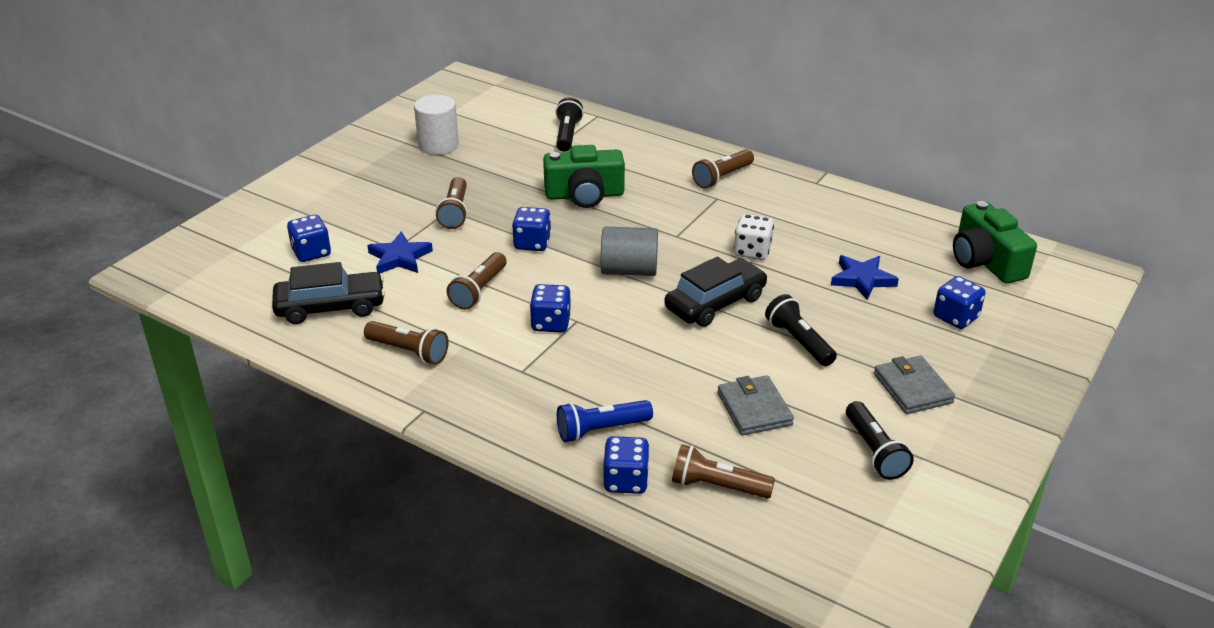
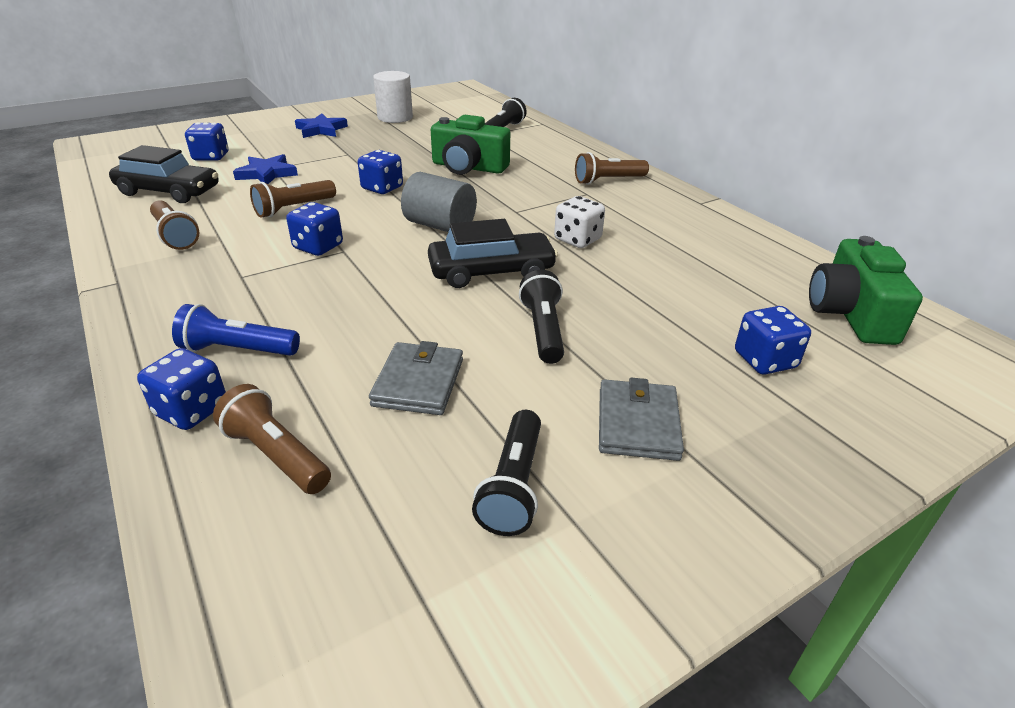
camera: 25 degrees right, 0 degrees up
(455, 212) = (350, 156): brown flashlight -> none
(862, 279) = (676, 292): blue star -> blue star (321, 130)

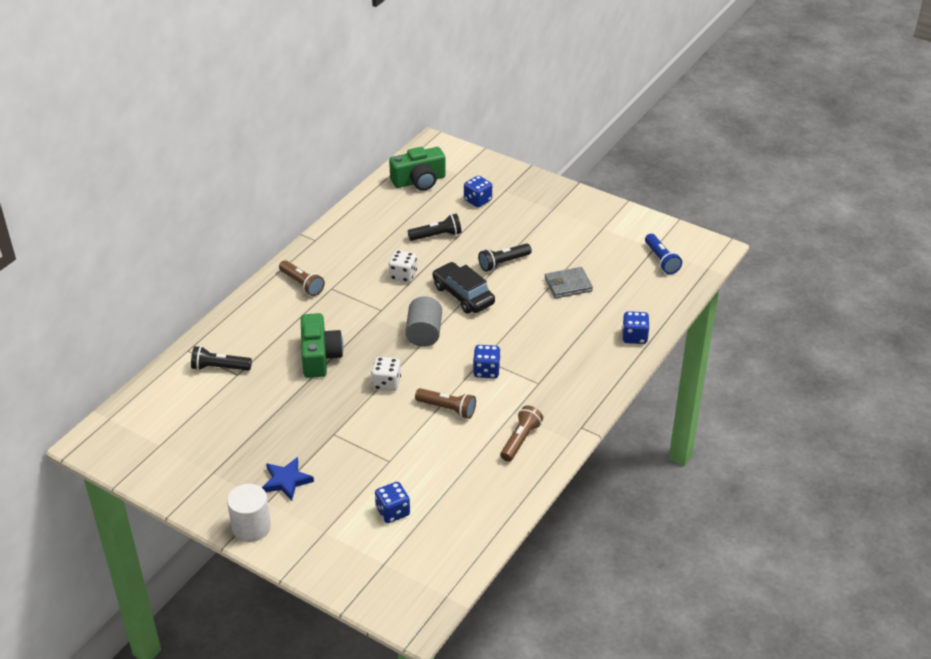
camera: 115 degrees left, 5 degrees up
(169, 191) = (468, 489): black car -> none
(238, 350) = (592, 347): blue flashlight -> blue flashlight (661, 260)
(267, 174) = (402, 457): blue star -> none
(276, 455) = (634, 302): brown flashlight -> none
(382, 188) = (386, 383): blue dice -> white dice
(395, 117) = (223, 449): white cylinder -> white cylinder (251, 527)
(513, 485) = (599, 244): black flashlight -> black flashlight (437, 236)
(637, 423) = (545, 225): grey wallet -> none

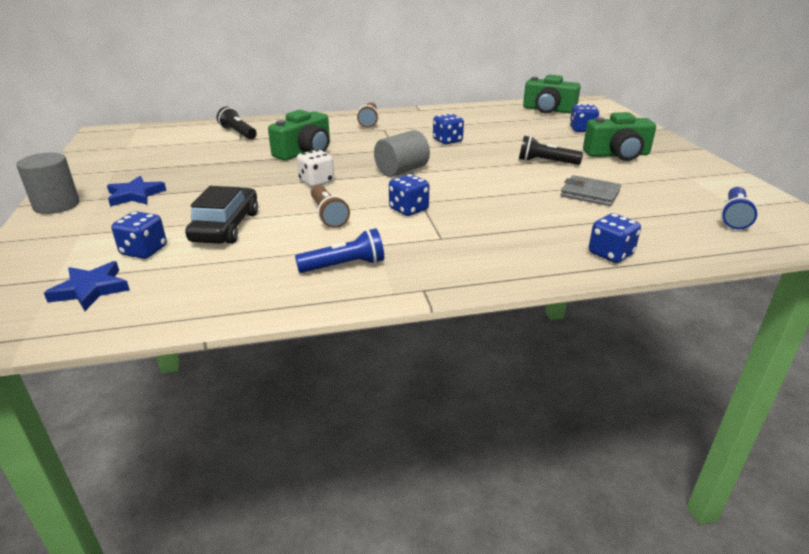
camera: 45 degrees right, 10 degrees down
(251, 527) = (56, 205): white cylinder -> grey cylinder
(403, 275) = (447, 141): white dice -> blue dice
(419, 552) = (91, 289): none -> blue star
(437, 236) = (513, 133): black flashlight -> none
(463, 295) = (476, 165): black car -> black car (226, 227)
(520, 440) = (344, 266): brown flashlight -> blue flashlight
(536, 224) = (617, 155): none -> green camera

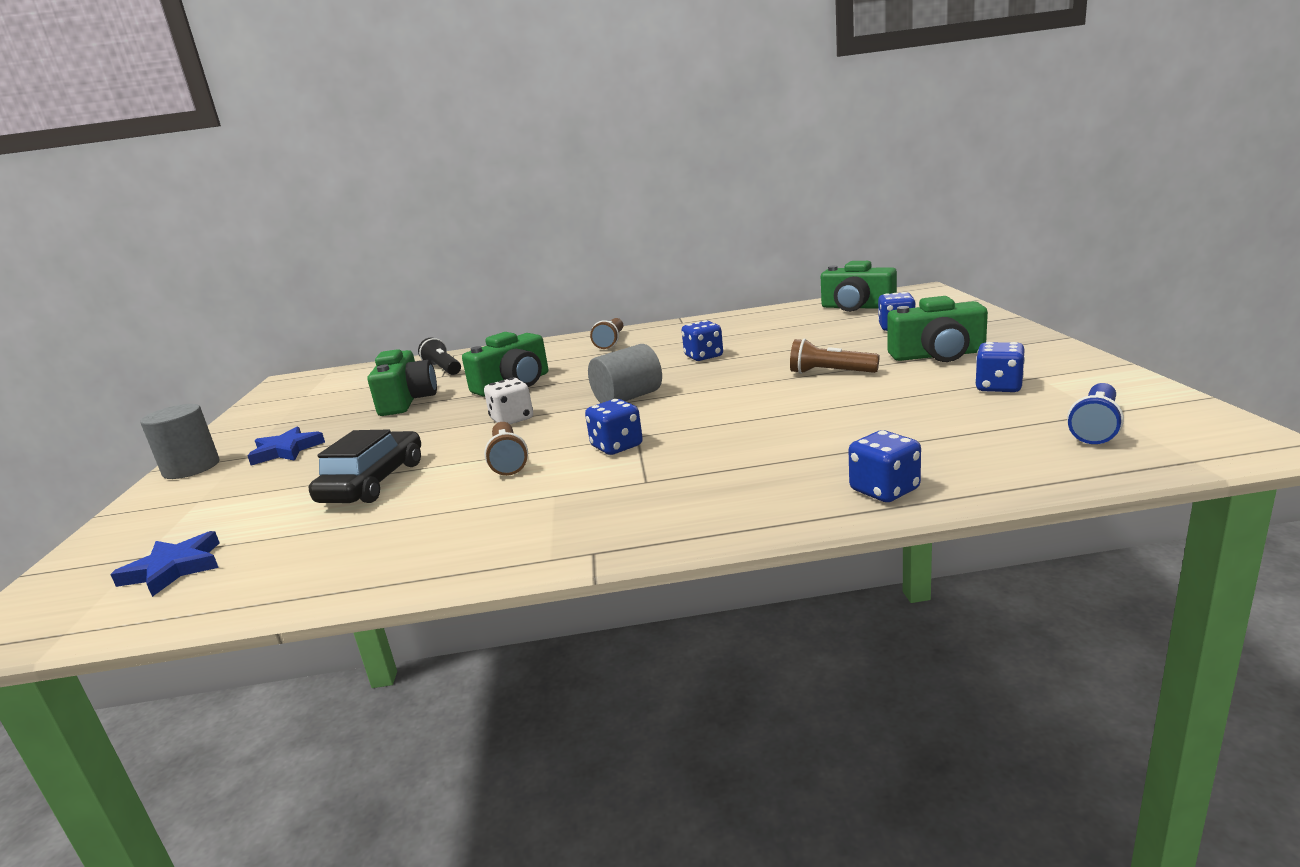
camera: 10 degrees right, 10 degrees down
(144, 251) = (261, 517): blue dice -> blue dice (998, 387)
(220, 159) = (407, 401): none -> green camera
(344, 266) = (500, 525): blue flashlight -> none
(546, 162) = (830, 373): black flashlight -> brown flashlight
(590, 194) = (880, 410): grey wallet -> none

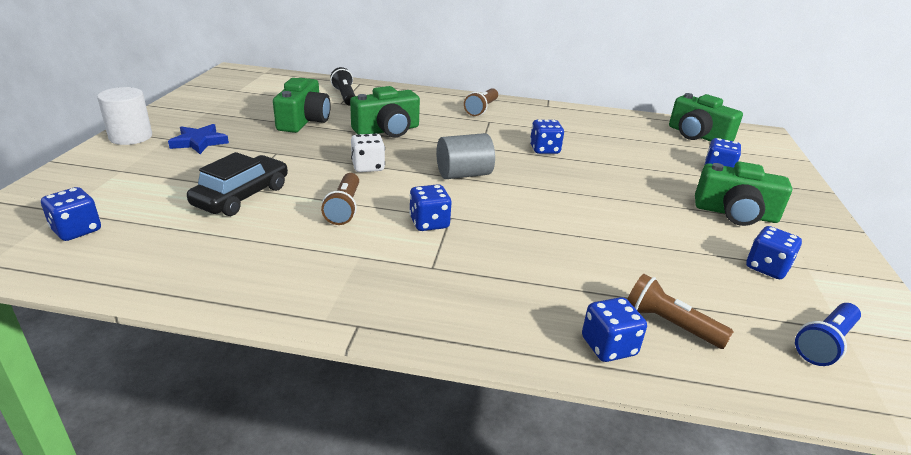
camera: 10 degrees right, 10 degrees up
(174, 568) = (77, 230): blue star -> blue dice
(191, 468) = (130, 137): grey cylinder -> white cylinder
(830, 373) = (635, 202): brown flashlight -> brown flashlight (670, 324)

